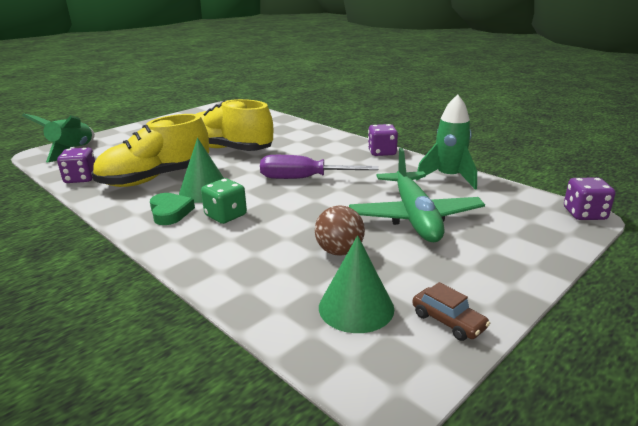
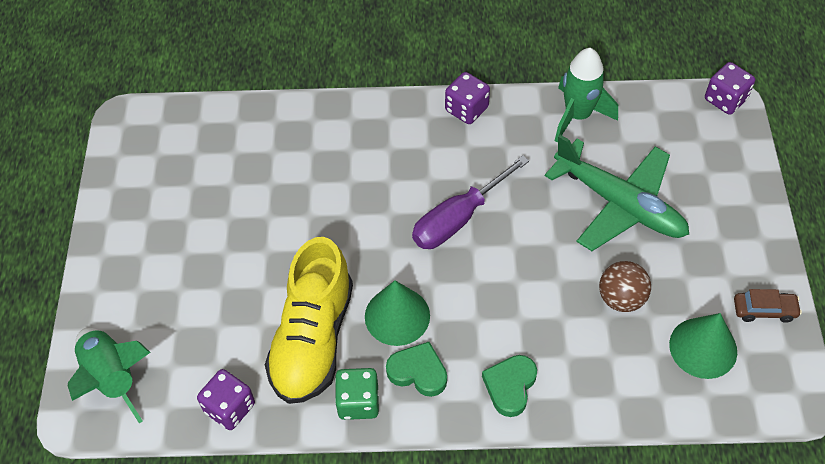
camera: 45 degrees left, 30 degrees up
(199, 244) = (510, 386): none -> green heart
(225, 215) = (473, 333): green dice -> green dice (358, 402)
(229, 149) = (301, 224): yellow shoe -> none

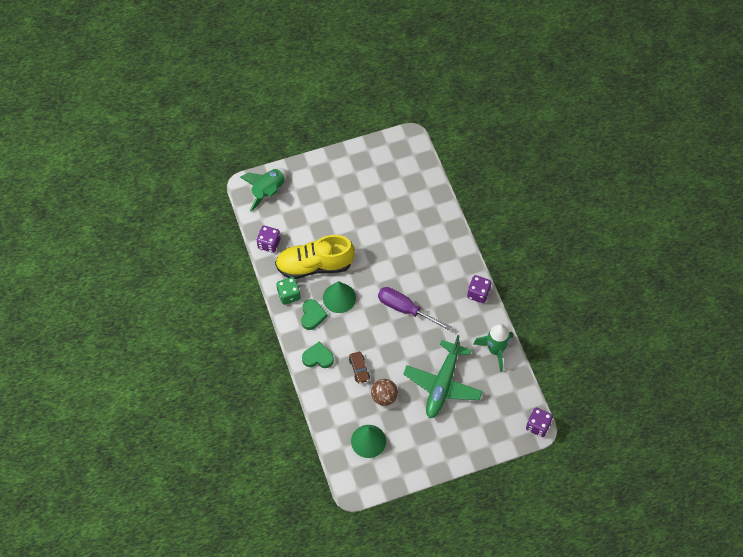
camera: 70 degrees right, 5 degrees up
(764, 310) = (400, 467): brown car -> brown car (359, 369)

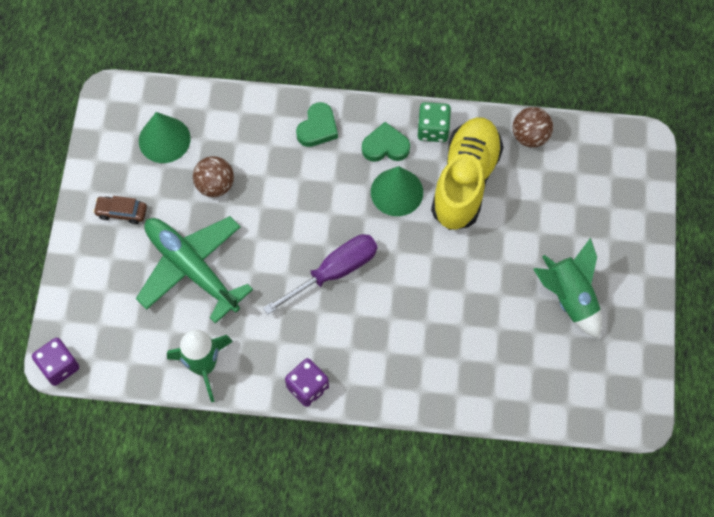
camera: 115 degrees right, 5 degrees up
(268, 192) = (622, 169): green rocket -> green rocket (569, 298)
(269, 244) = (530, 136): purple dice -> brown ball
(312, 316) = (385, 146): green heart -> green heart turned 150 degrees clockwise
(359, 369) = (272, 171): brown car -> brown car (121, 212)

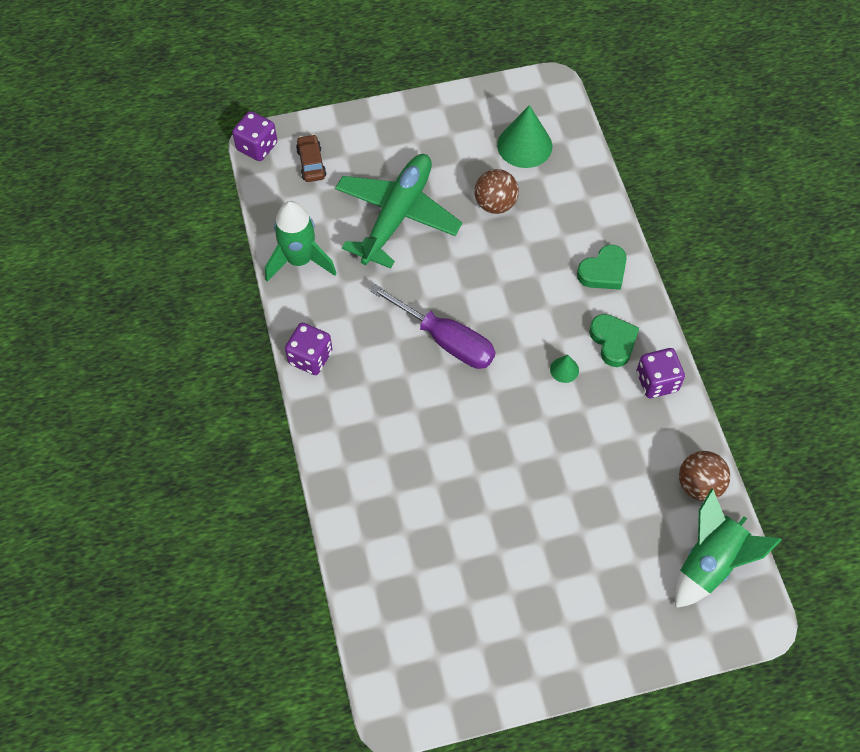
camera: 70 degrees right, 5 degrees down
(121, 212) = (431, 139): brown car -> brown car (311, 163)
(317, 128) = (603, 271): green heart -> green heart turned 45 degrees counterclockwise
(397, 192) = (564, 369): green cone -> green cone, size x0.47
(433, 129) = (657, 381): green dice -> purple dice
(465, 181) = (609, 434): yellow shoe -> none
(569, 298) = (514, 588): green rocket -> green rocket (710, 563)

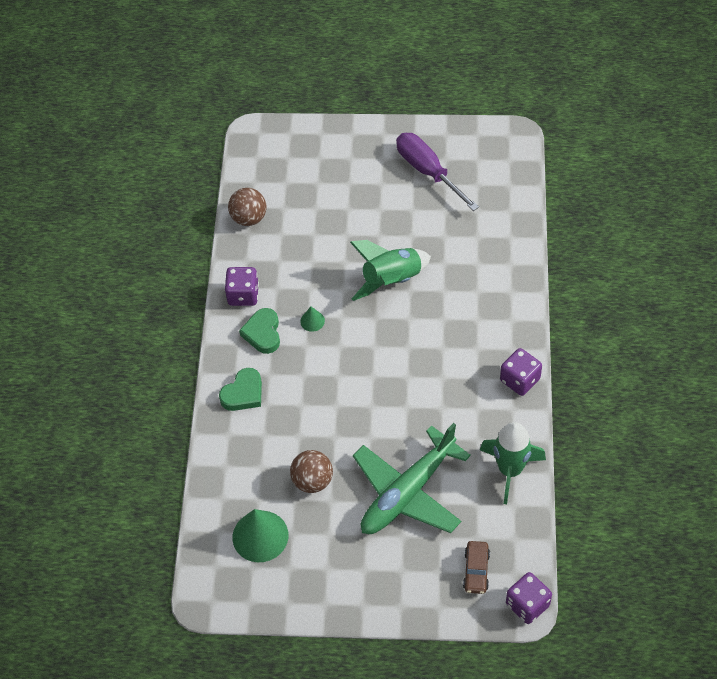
camera: 160 degrees left, 5 degrees down
(445, 340) = (401, 367): purple screwdriver -> purple screwdriver (428, 171)
(603, 271) = (243, 393): green heart -> green heart turned 150 degrees clockwise
(710, 563) = (267, 170): green rocket -> green rocket (391, 280)

